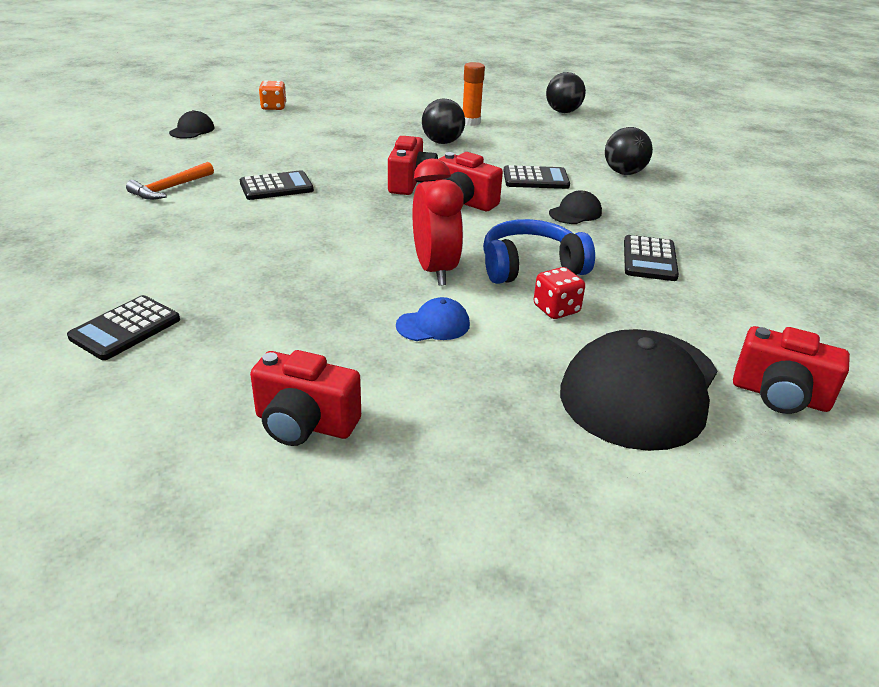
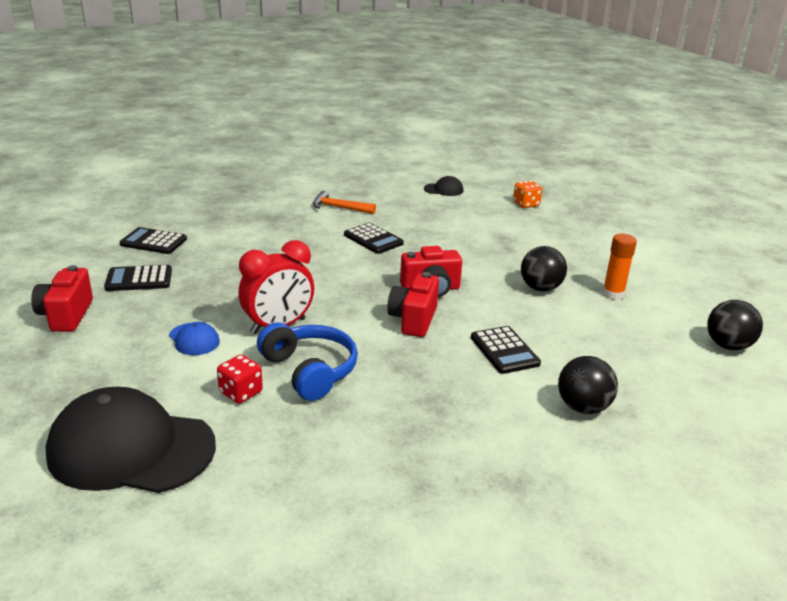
camera: 70 degrees right, 5 degrees down
(575, 213) = (442, 383): black cap -> none
(649, 259) = (368, 440): black calculator -> black calculator (139, 279)
(780, 396) = (133, 539): red camera -> none

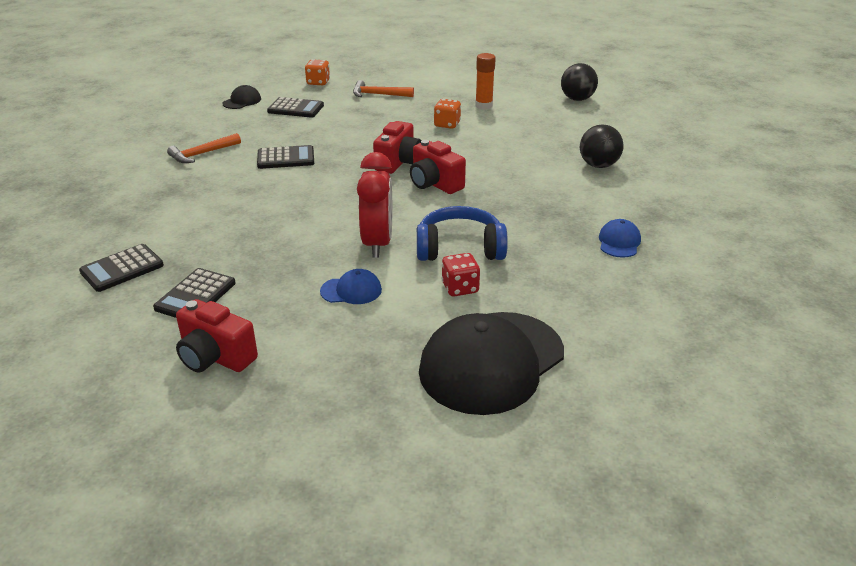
camera: 55 degrees left, 5 degrees up
(421, 471) = (619, 242): none -> blue cap
(504, 351) = (511, 166): black calculator -> black calculator (295, 108)
(540, 288) = (447, 124): black ball -> orange dice
(547, 236) = (378, 94): none -> orange hammer

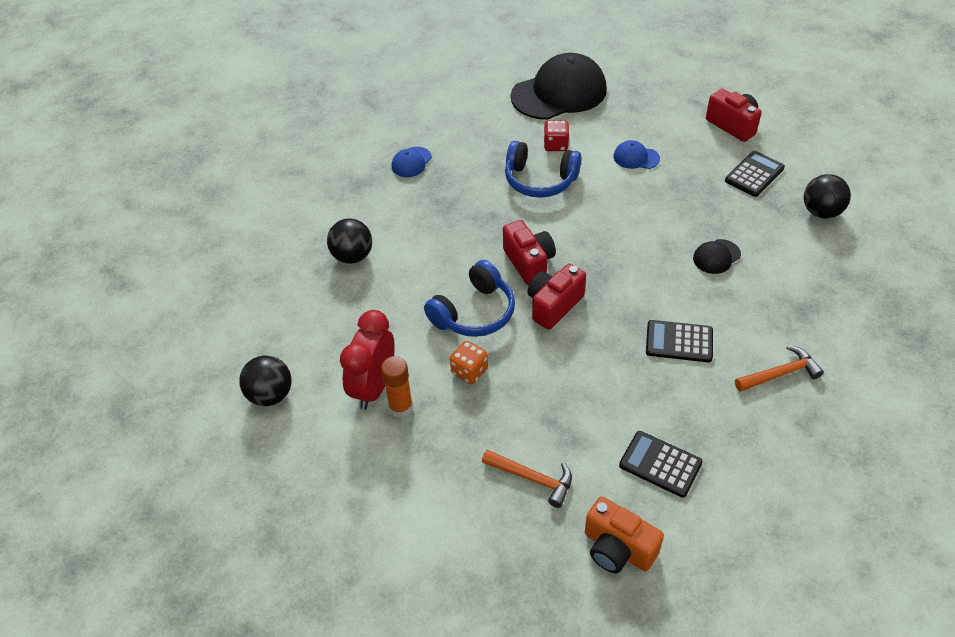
camera: 160 degrees left, 15 degrees up
(122, 269) = (821, 212): black calculator -> black ball
(242, 101) = (741, 510): black cap -> black cap (716, 256)
(318, 82) = (617, 549): orange dice -> orange camera
(377, 243) = (605, 198): red clock -> red clock (374, 387)
(464, 150) = (474, 312): none -> blue headphones

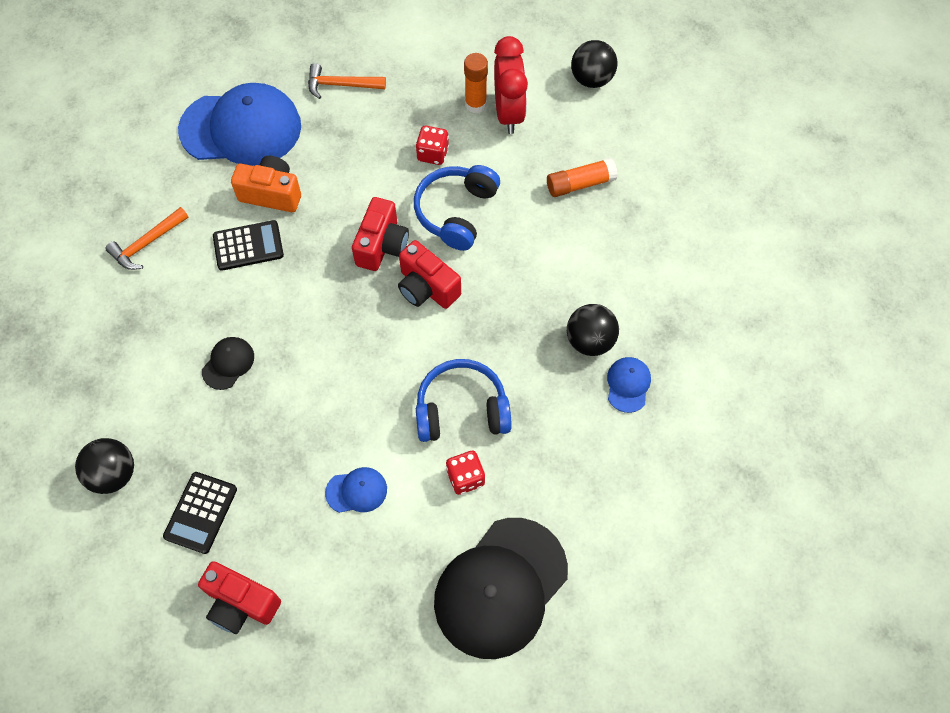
camera: 155 degrees right, 15 degrees up
(351, 302) = (580, 184): none -> orange glue stick
(352, 256) = (612, 234): black ball -> black ball (590, 340)
(469, 371) = (432, 154): orange dice -> red dice
(617, 549) = (259, 58): orange camera -> orange camera (271, 194)
(660, 464) = (241, 128): black calculator -> blue cap

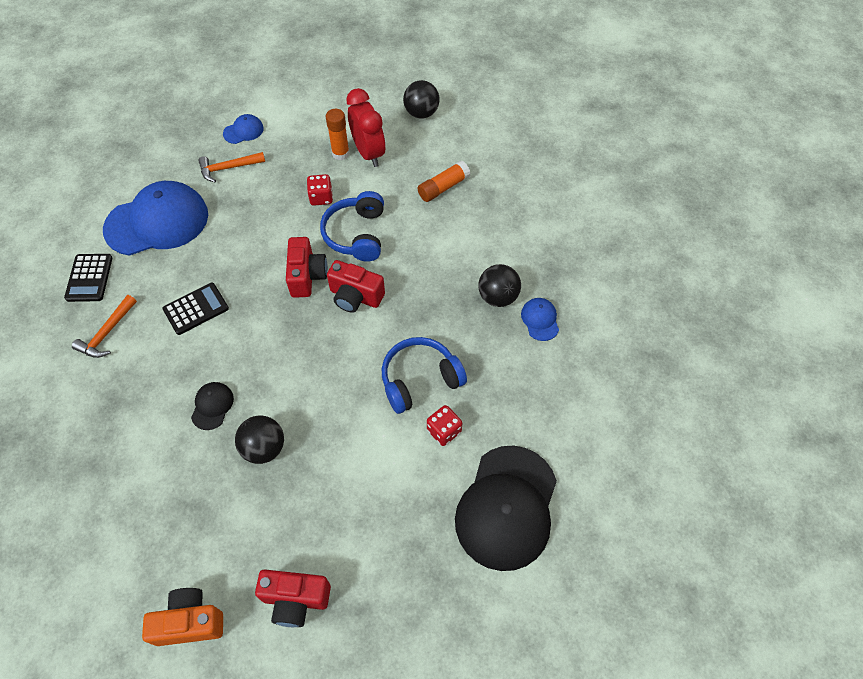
camera: 20 degrees left, 5 degrees down
(113, 474) = (142, 530): black ball -> black ball (264, 448)
(201, 512) = (232, 536): black calculator -> black calculator (89, 278)
(271, 194) = (201, 263): orange camera -> orange camera (190, 622)
(356, 491) = (359, 472): blue cap -> blue cap (243, 131)

